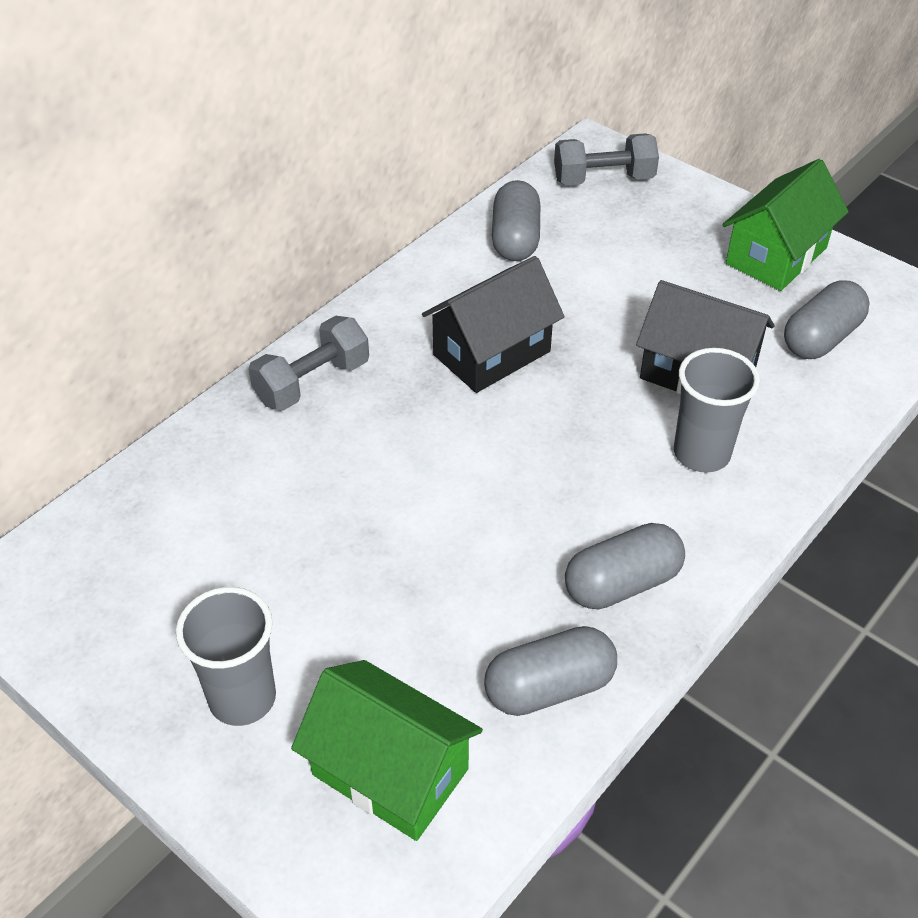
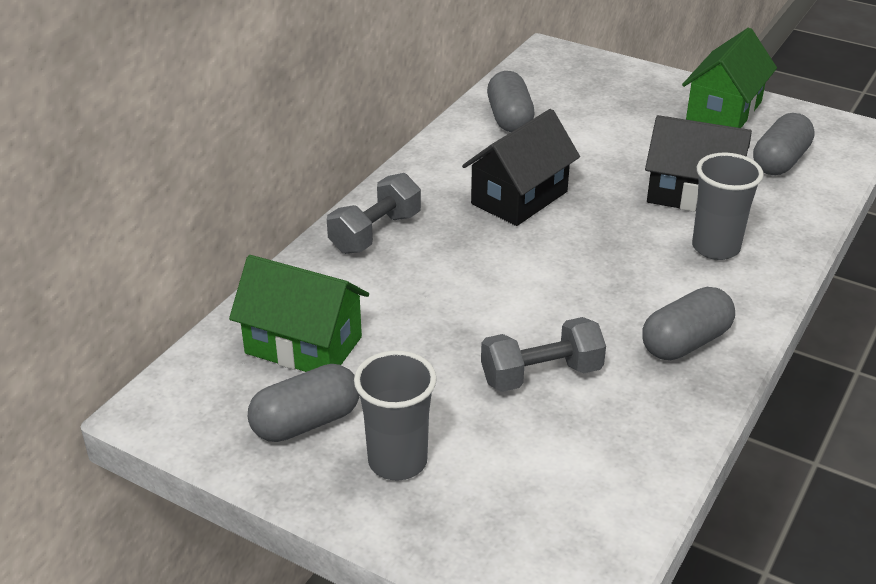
camera: 10 degrees left, 10 degrees down
(390, 772) = (543, 496): green house -> green house (303, 345)
(549, 687) = (653, 420): grey capsule -> grey capsule (306, 422)
(603, 179) = (566, 72): grey dumbbell -> grey dumbbell (541, 375)

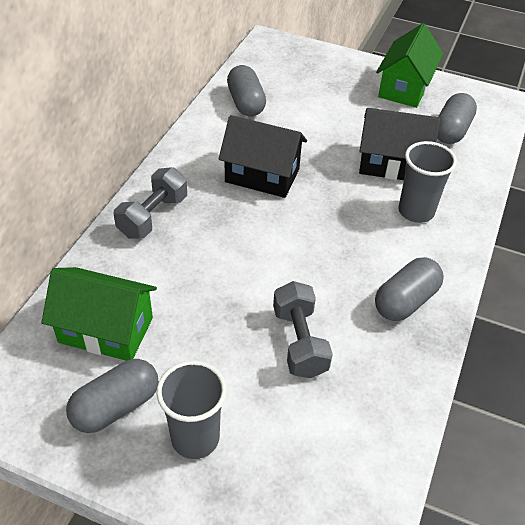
camera: 10 degrees left, 10 degrees up
(519, 197) = (262, 175): black house -> black house turned 75 degrees clockwise
(541, 375) = (299, 342): grey dumbbell -> grey dumbbell turned 75 degrees counterclockwise

